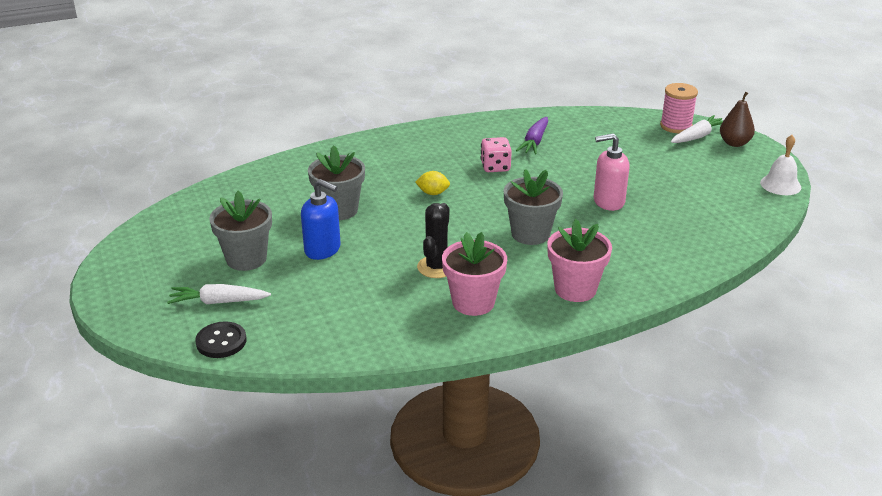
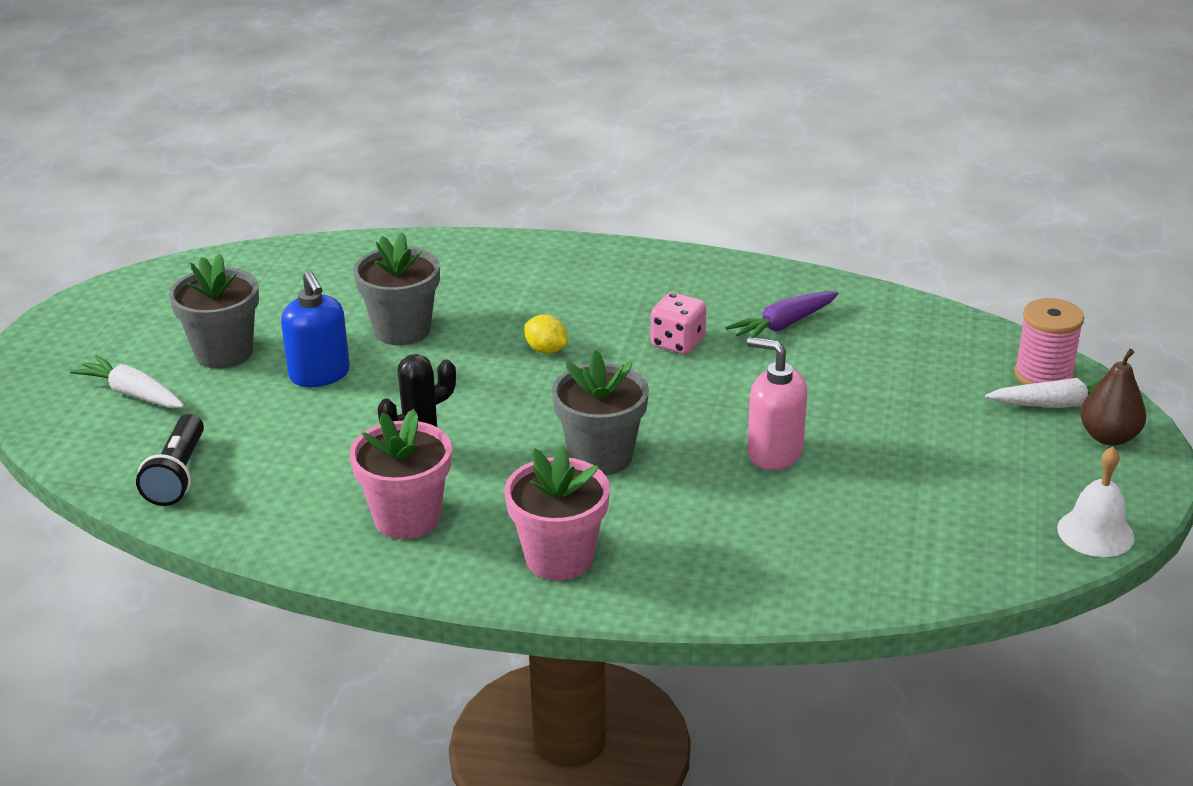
camera: 35 degrees right, 0 degrees up
(221, 341) = (79, 443): black button -> none
(311, 334) = (178, 475): none -> black flashlight

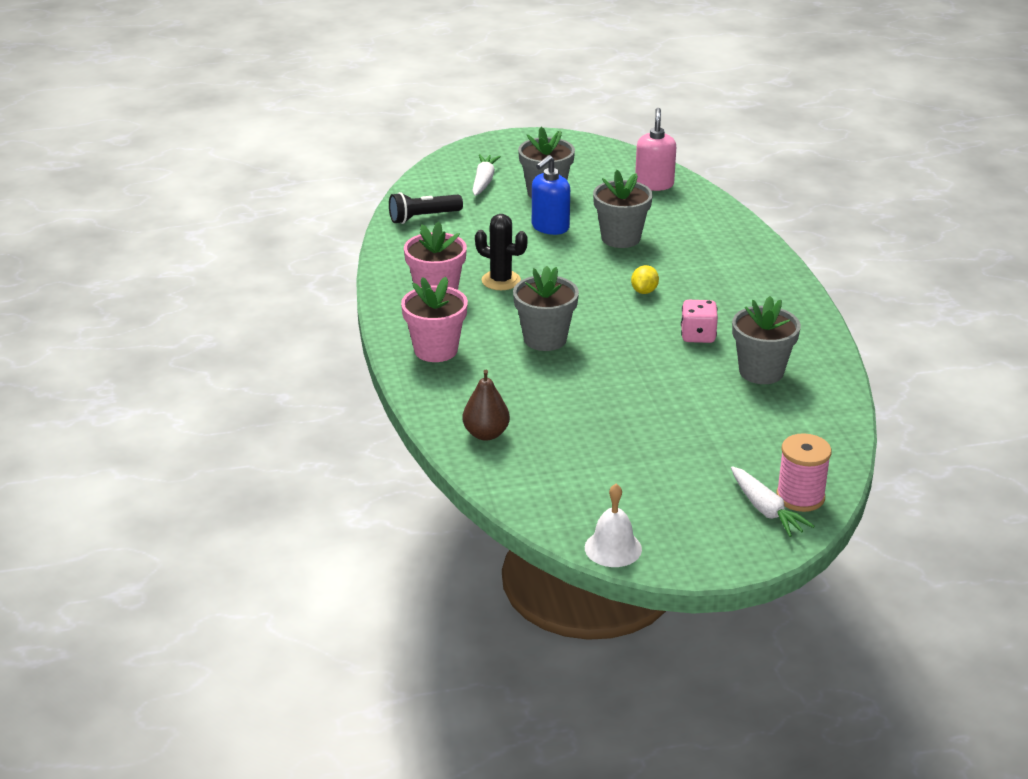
camera: 65 degrees right, 0 degrees up
(774, 453) = (600, 400): pink soap dispenser -> pink soap dispenser (654, 184)
(783, 325) = (761, 372): purple carrot -> grey flower pot
(1108, 437) = (741, 539): brown pear -> brown pear (486, 434)

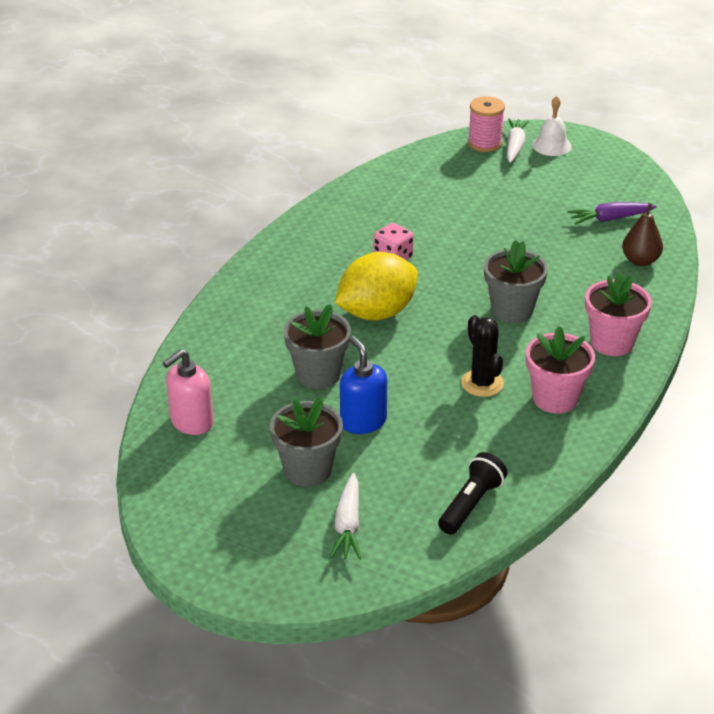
camera: 140 degrees left, 5 degrees up
(423, 217) = (471, 504): black flashlight -> black flashlight turned 75 degrees counterclockwise
(484, 181) = (348, 525): white carrot -> white carrot turned 45 degrees counterclockwise
(550, 227) = (363, 421): blue soap dispenser -> blue soap dispenser turned 105 degrees counterclockwise
(562, 466) = (610, 219): none -> purple carrot
(613, 548) = (632, 166): white bell -> white bell (551, 145)
(644, 291) = (376, 313): yellow lemon -> yellow lemon, size x2.40
(761, 372) = (390, 215): grey flower pot -> none

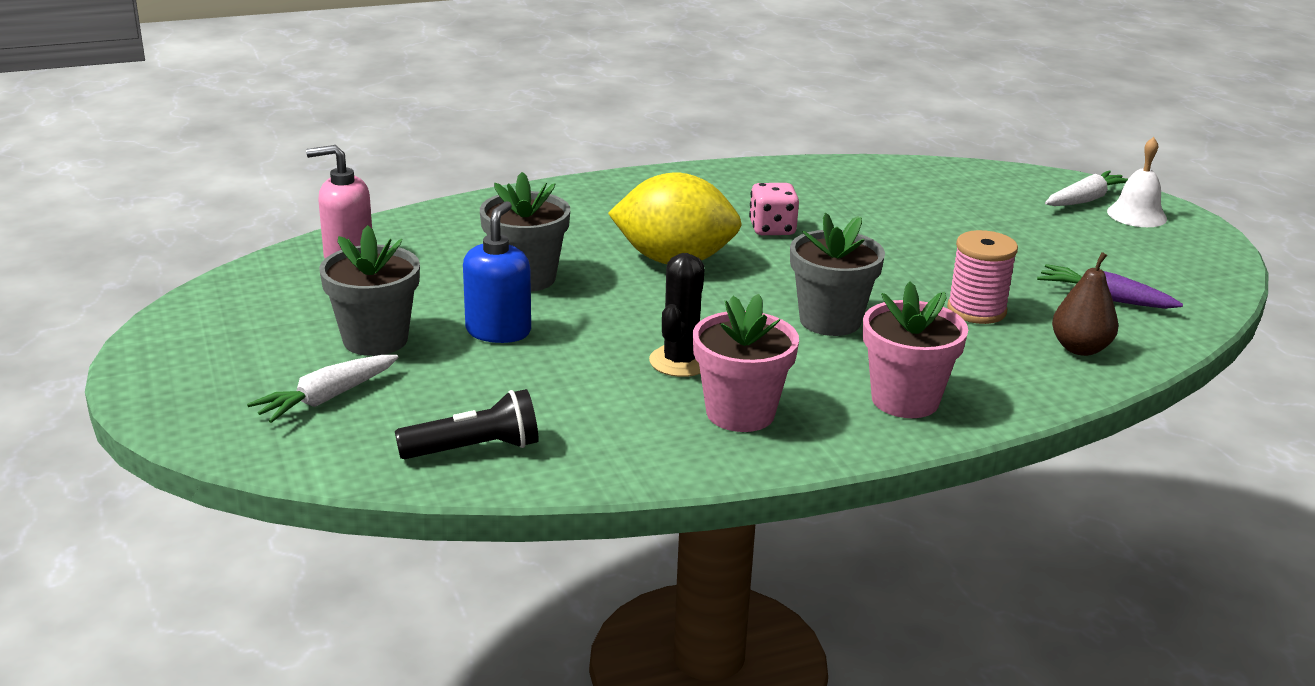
camera: 40 degrees right, 10 degrees down
(485, 143) = (1050, 185): pink spool -> pink spool (976, 310)

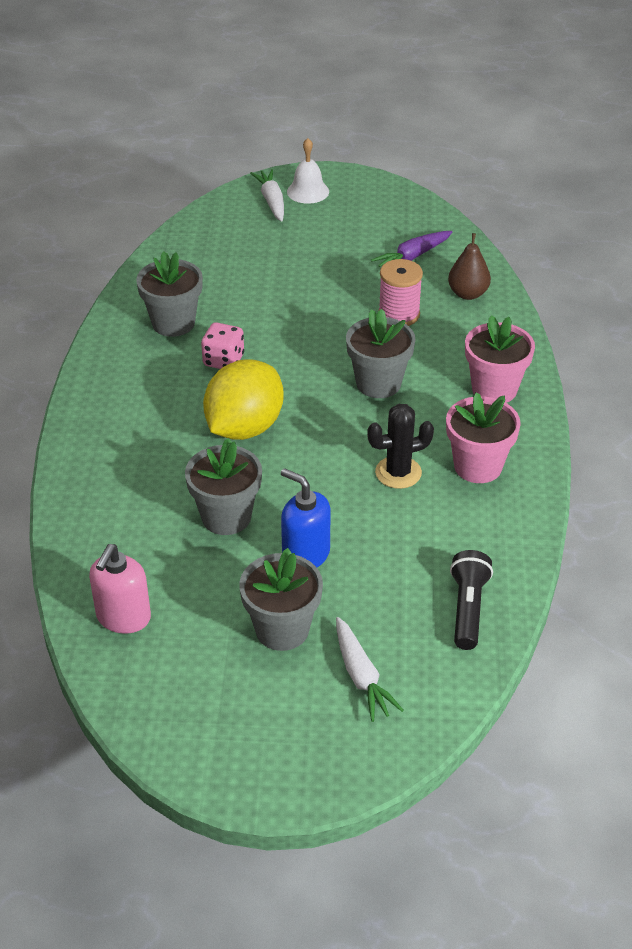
camera: 65 degrees left, 15 degrees up
(680, 361) = (398, 473): black cactus -> black cactus turned 60 degrees counterclockwise
(804, 193) = (173, 323): none -> grey flower pot

